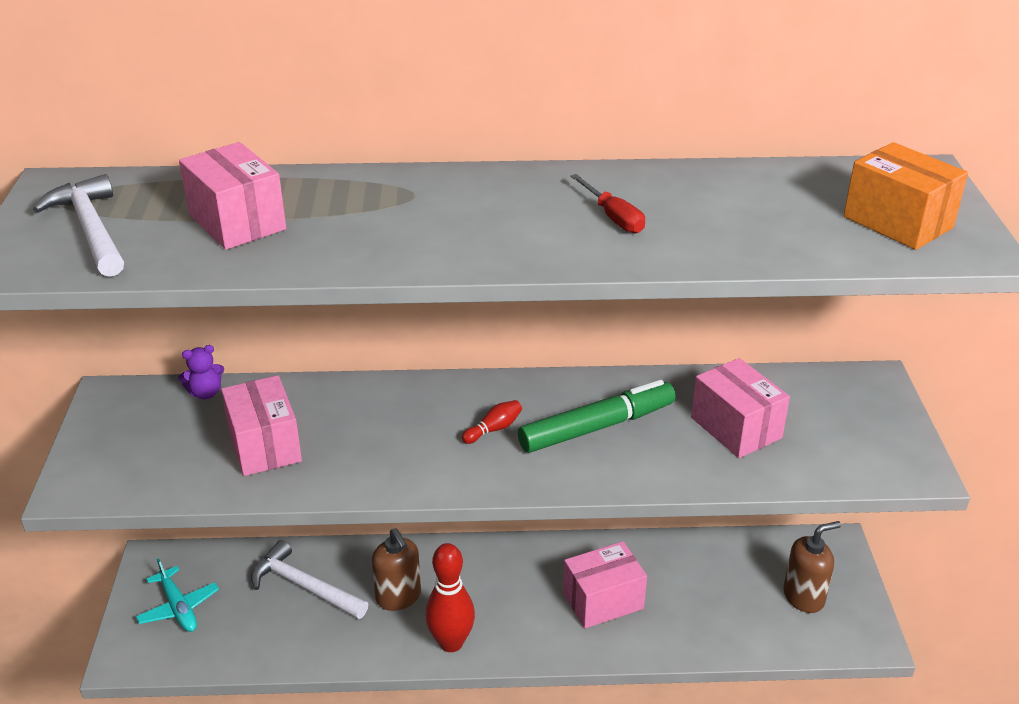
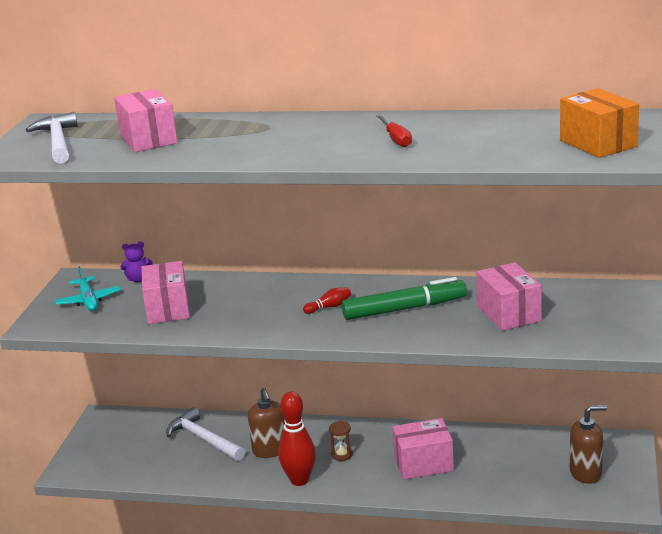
camera: 15 degrees right, 10 degrees down
(178, 607) = (112, 445): turquoise plane -> turquoise plane (88, 300)
(495, 595) = (342, 454): none -> brown hourglass

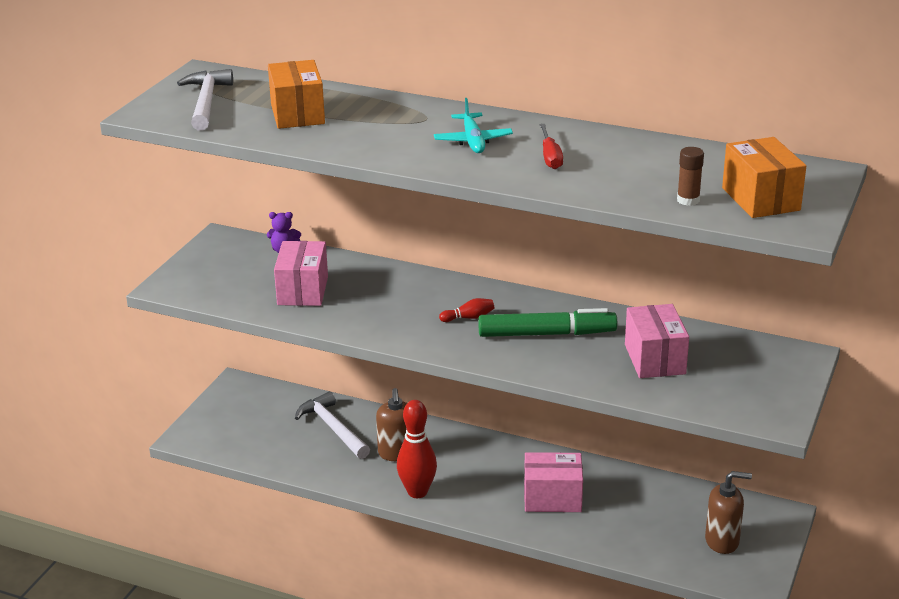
camera: 10 degrees right, 5 degrees up
(88, 300) = (226, 266): turquoise plane -> turquoise plane (472, 141)
(148, 139) = (297, 114): pink box -> orange box
(342, 454) = (470, 472): brown hourglass -> none
(535, 153) = (688, 200): none -> brown glue stick

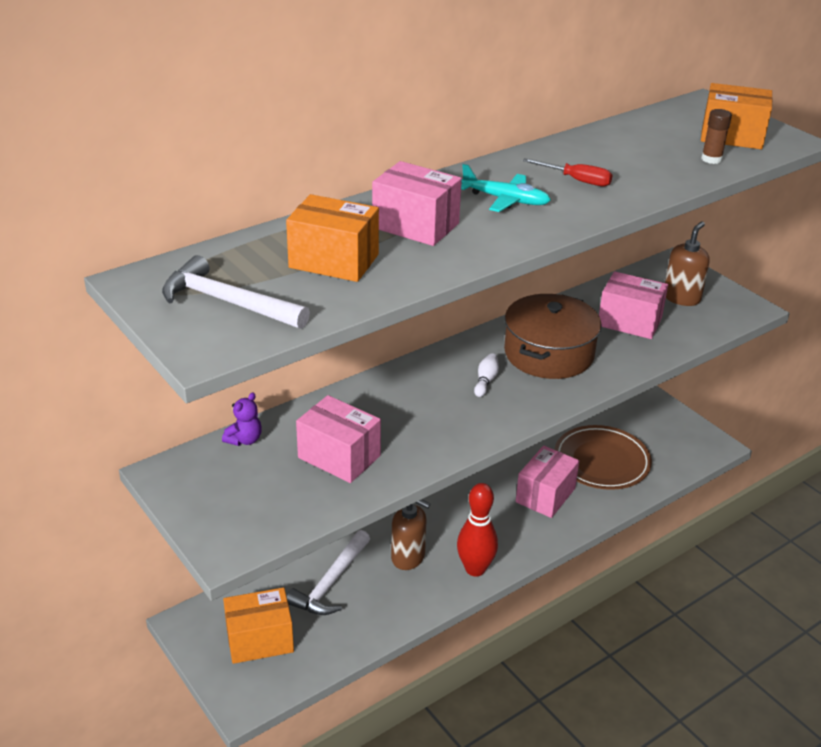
camera: 60 degrees left, 5 degrees up
(248, 420) = (260, 640): none -> orange box
(332, 428) = (330, 583): white hammer -> white hammer turned 60 degrees counterclockwise
(385, 123) = (415, 225): none -> pink box
(469, 318) = (486, 381): red bowling pin -> white bowling pin
(546, 334) = (549, 353): green marker -> brown pot
(640, 516) = (601, 461): none -> brown plate
(722, 541) = (658, 438): brown soap dispenser -> brown soap dispenser (681, 298)

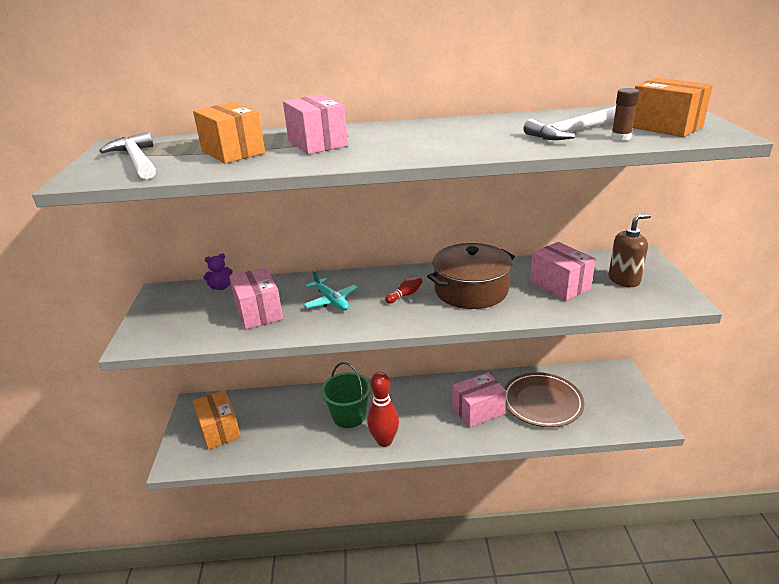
camera: 35 degrees right, 5 degrees down
(260, 640) = (219, 430): orange box -> orange box turned 45 degrees clockwise
(330, 583) = (289, 413): white hammer -> white hammer (573, 132)
(408, 557) = (349, 416): brown soap dispenser -> green bucket
(486, 381) = (405, 295): white bowling pin -> red bowling pin
(505, 200) = (404, 139): turquoise plane -> turquoise plane (331, 300)
(576, 180) = (478, 136): red screwdriver -> none

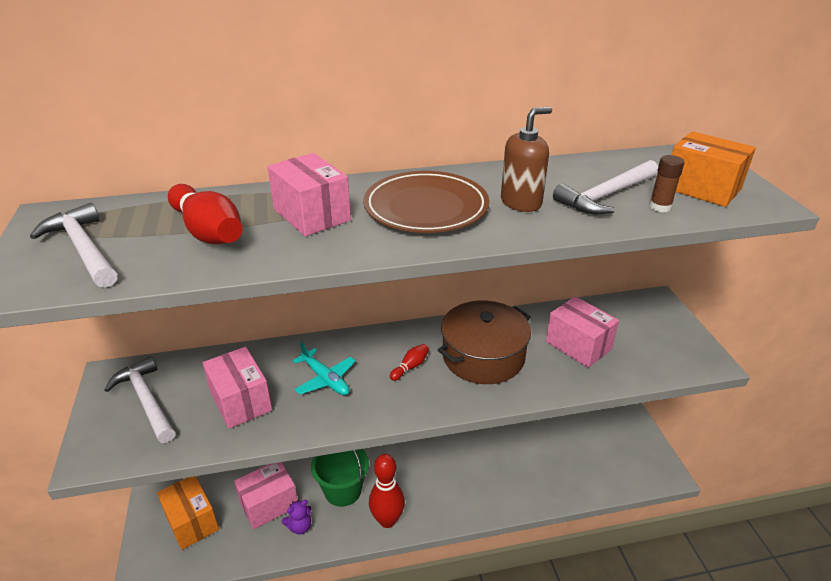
camera: 10 degrees left, 5 degrees up
(184, 308) = (146, 400): none -> white hammer
(221, 287) = (187, 364): purple teddy bear -> purple teddy bear (300, 526)
(233, 152) = (208, 232): orange box -> red bowling pin
(478, 411) = (485, 472): pink box -> pink box (269, 504)
(542, 402) = (551, 456): brown plate -> brown plate (426, 207)
(624, 280) = (644, 335): brown soap dispenser -> brown soap dispenser (521, 202)

